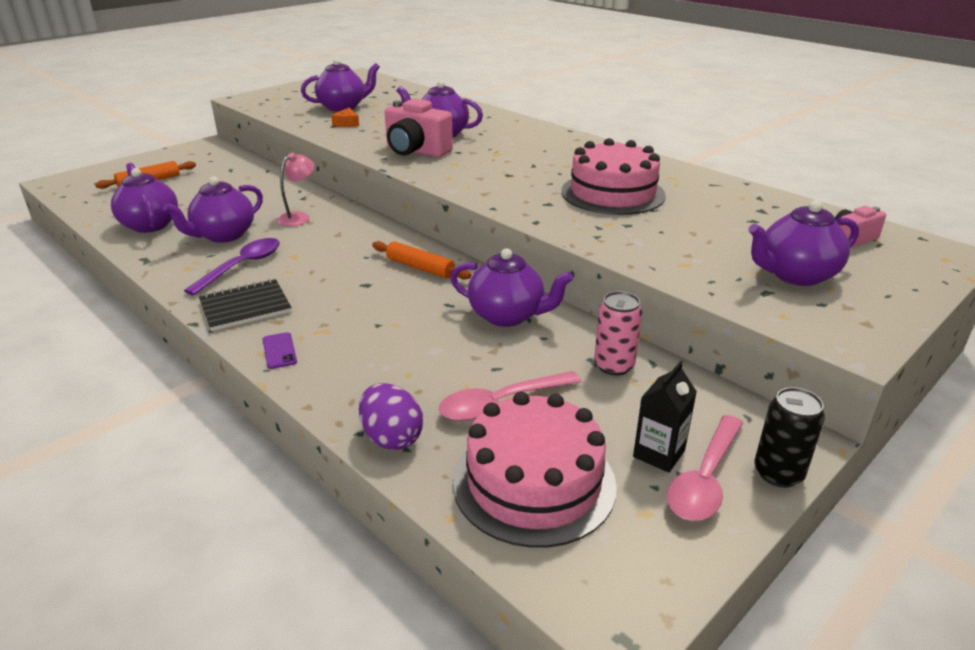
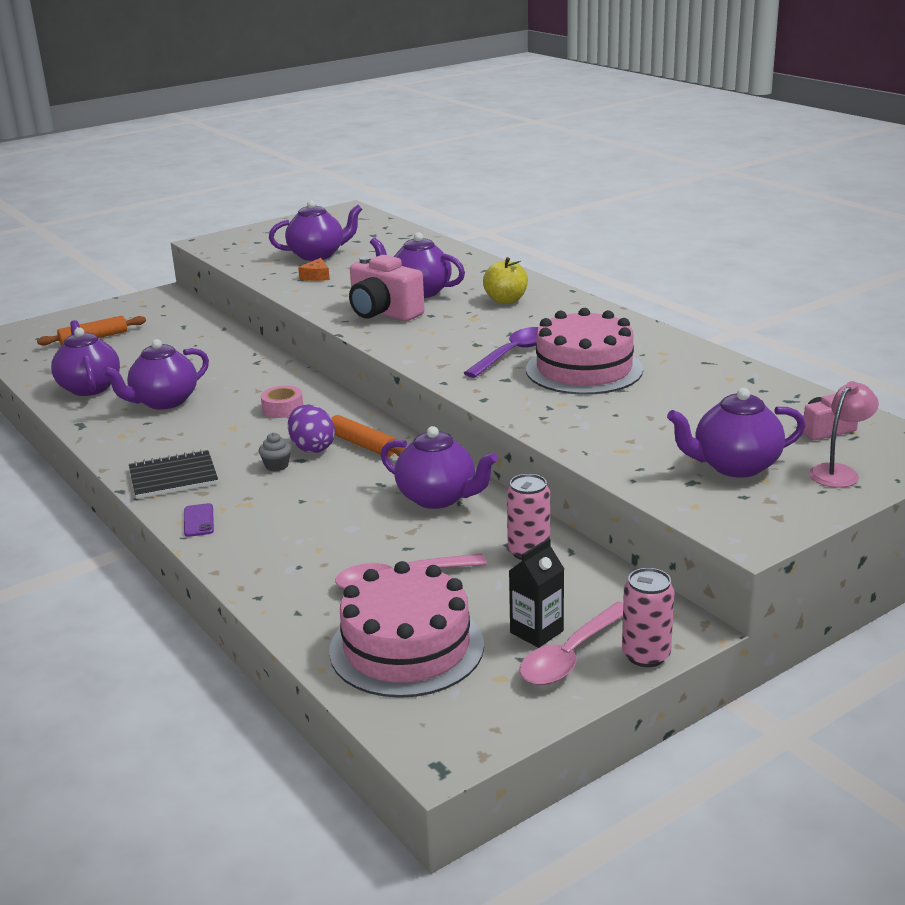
camera: 10 degrees right, 5 degrees down
(242, 266) = (177, 436): purple spoon -> purple spoon (512, 354)
(299, 217) = (247, 384): pink lamp -> pink lamp (839, 472)
(337, 238) = (283, 408): none -> pink tape
(344, 291) = (276, 465): none -> grey cupcake
(392, 438) = (286, 603): purple egg -> purple egg (312, 448)
(518, 139) = (506, 300): none -> yellow apple
(778, 473) = (646, 655): black can -> pink can

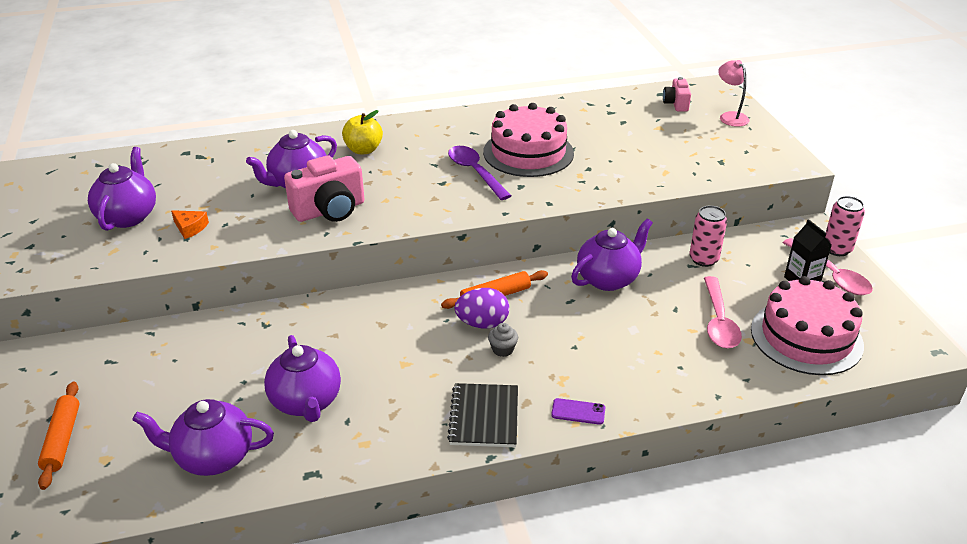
camera: 70 degrees left, 10 degrees up
(283, 408) = (389, 326): pink tape -> none
(734, 466) = (707, 143): purple teapot -> none

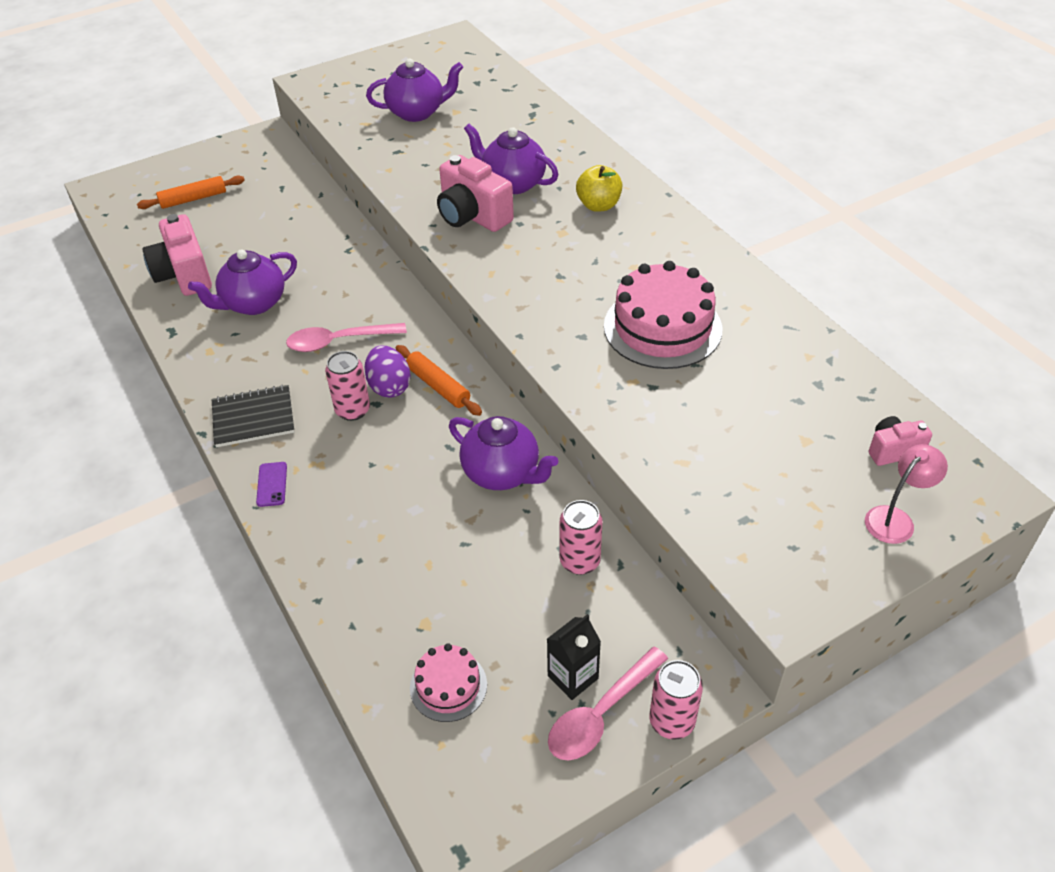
camera: 75 degrees right, 10 degrees up
(190, 228) = (412, 148): orange cheese -> none
(213, 457) = (184, 275): purple teapot -> pink camera
(475, 172) = (593, 295): purple spoon -> none
(502, 349) = (353, 410): grey cupcake -> pink can
(718, 321) = (453, 589): pink spoon -> pink spoon (339, 341)
(806, 337) = (448, 686): pink cake -> pink cake, size x0.53

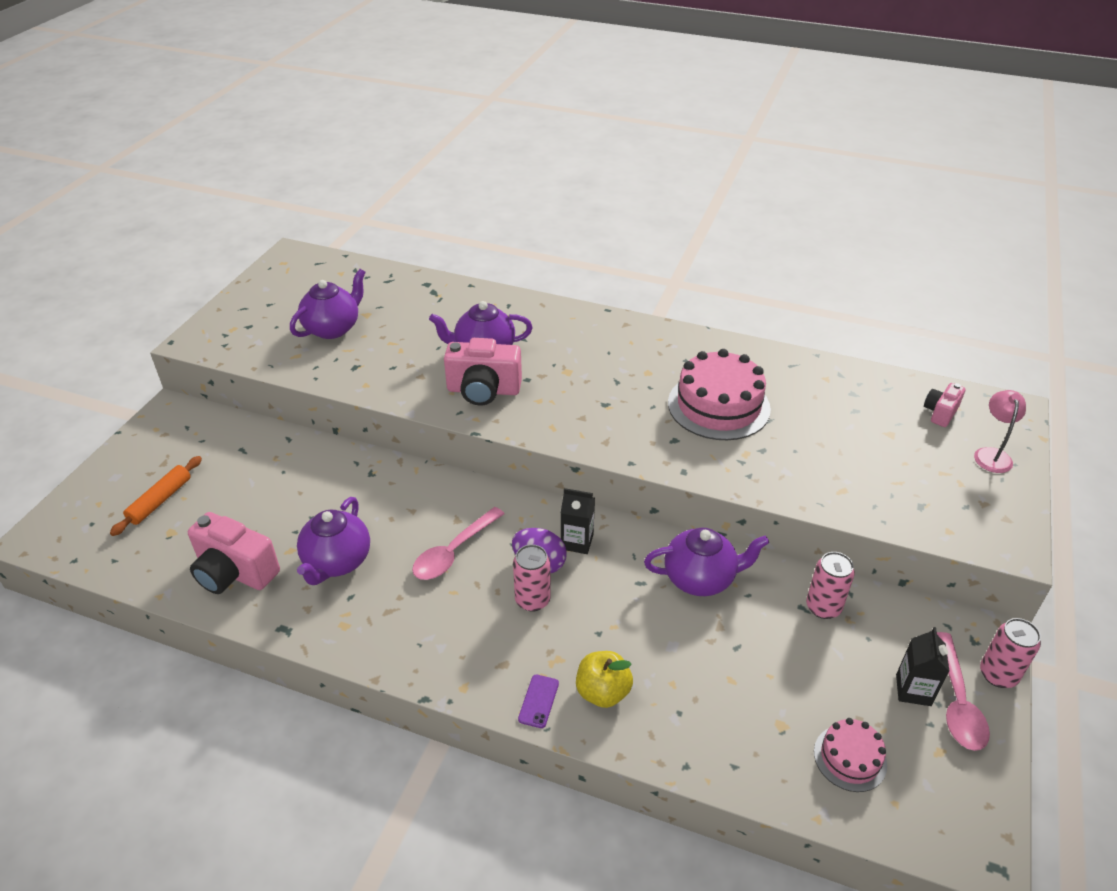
camera: 40 degrees left, 5 degrees down
(253, 418) = (455, 657): black notebook -> none
(272, 484) = (538, 701): purple phone -> purple phone turned 60 degrees clockwise
(438, 386) = (577, 542): orange rolling pin -> black carton
(598, 205) = (569, 339): yellow apple -> yellow apple (603, 692)

